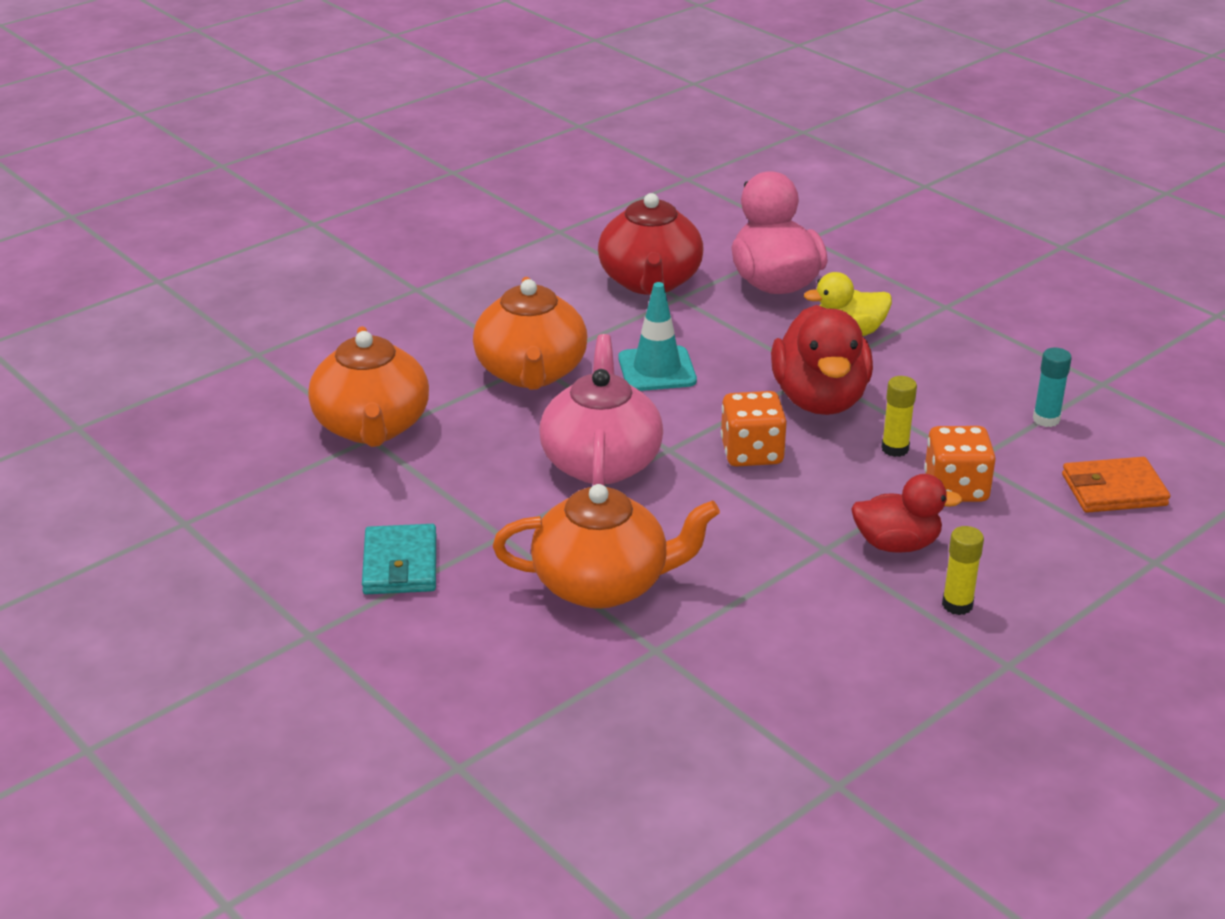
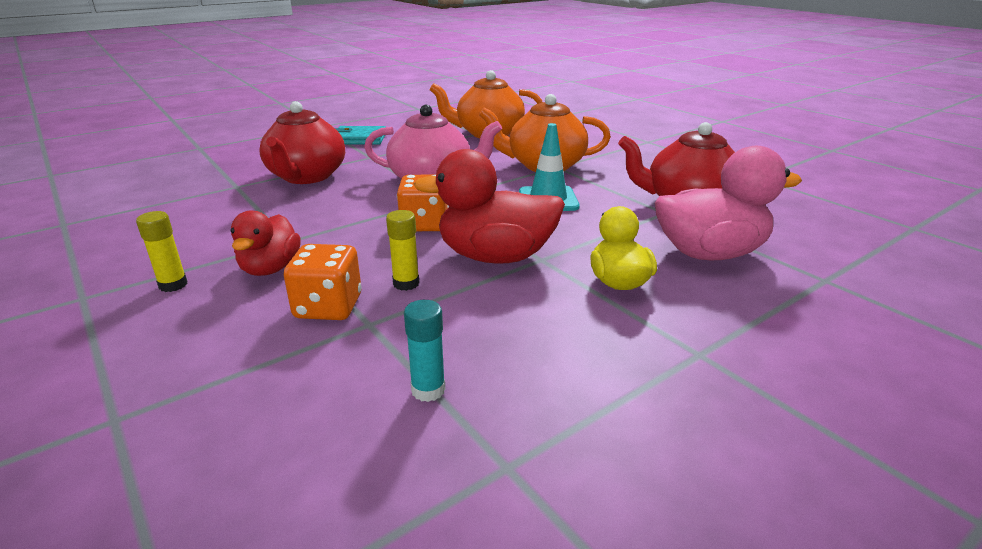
camera: 95 degrees right, 5 degrees down
(603, 584) = (306, 176): orange teapot -> red teapot
(1114, 490) = (260, 417): orange wallet -> none

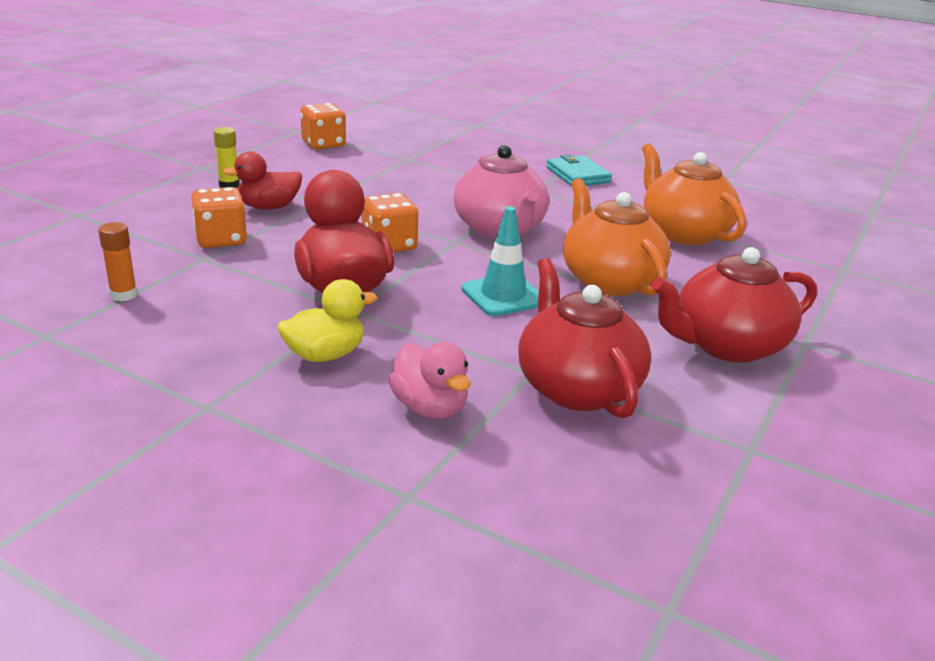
camera: 65 degrees right, 0 degrees up
(131, 216) = (323, 144): none -> orange dice
(306, 176) = (453, 177): red teapot -> red teapot (727, 346)
(406, 283) = (271, 259): yellow glue stick -> none
(428, 390) = (124, 295): turquoise glue stick -> orange glue stick
(709, 253) = (430, 408): pink duck -> pink duck, size x0.62

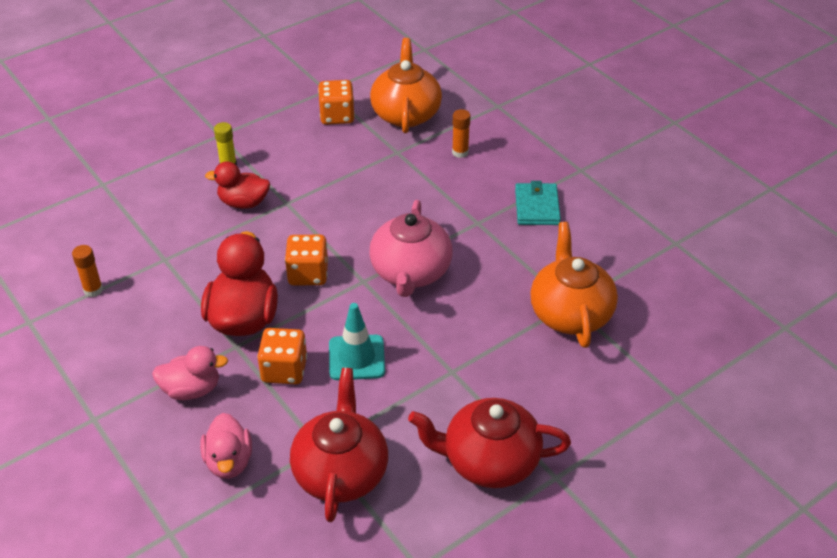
camera: 25 degrees right, 15 degrees up
(221, 239) = (187, 238): orange dice -> orange dice (284, 370)
(325, 355) = (191, 389): yellow duck -> pink duck
(470, 153) = (460, 152): none -> orange glue stick
(609, 280) = (454, 361): orange teapot -> orange teapot (406, 114)

